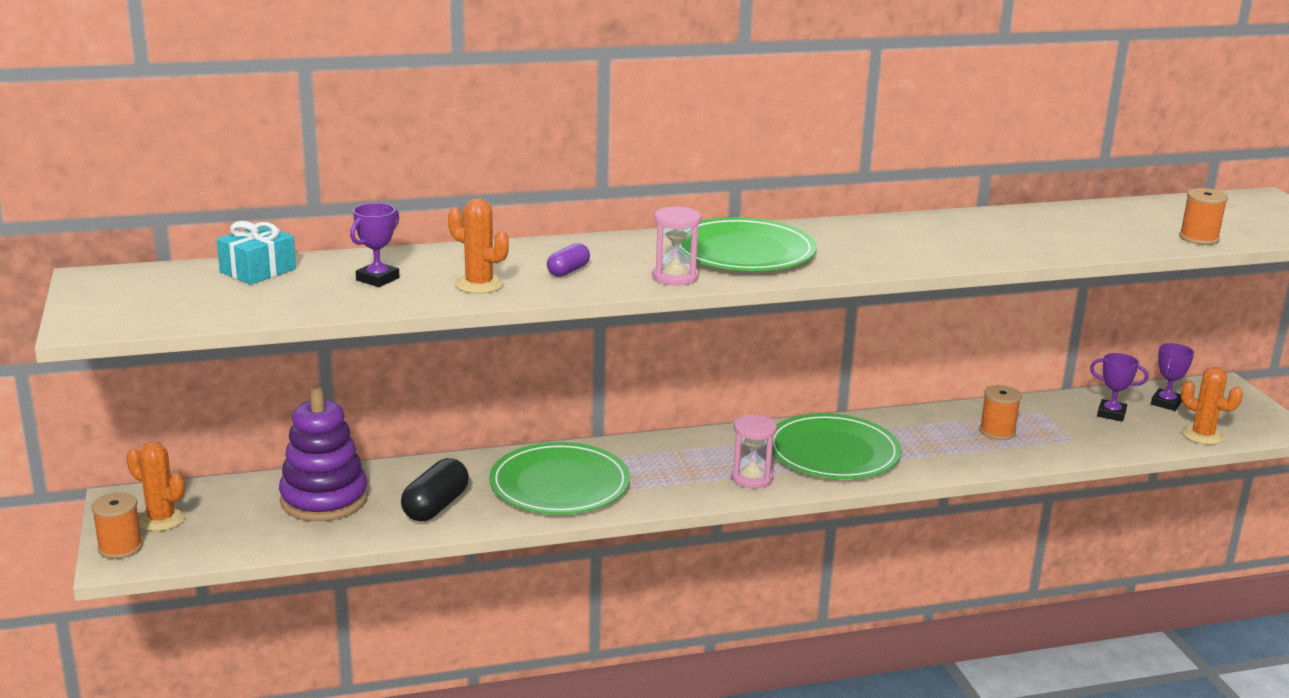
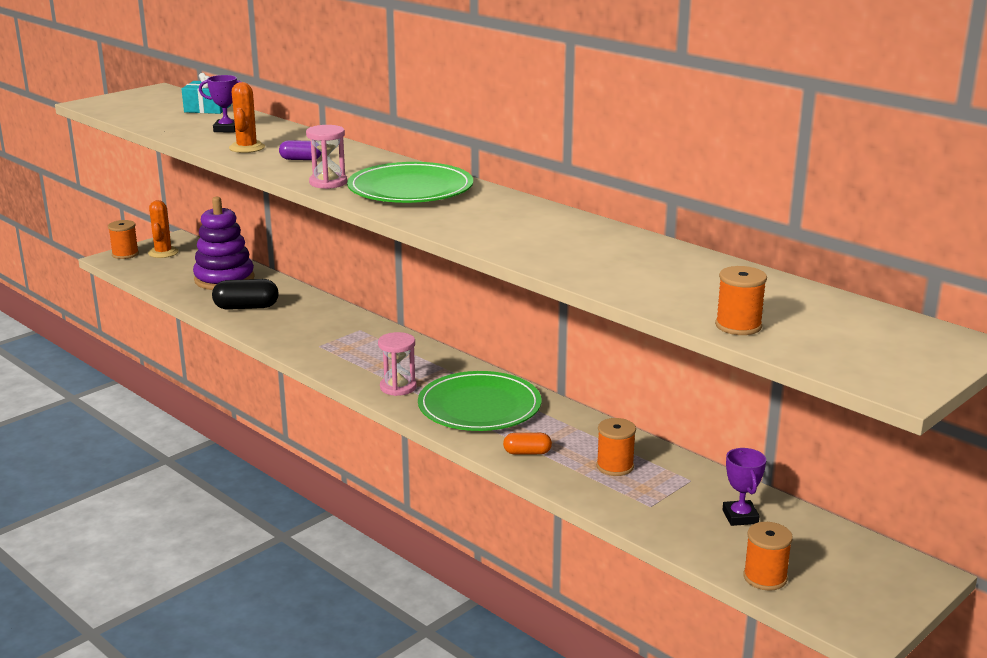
camera: 60 degrees right, 0 degrees up
(559, 484) = (315, 331): green plate -> none
(943, 459) = (527, 452): none -> orange capsule
(1166, 403) = (815, 544): purple trophy -> none
(1202, 435) = (765, 577): orange cactus -> orange spool

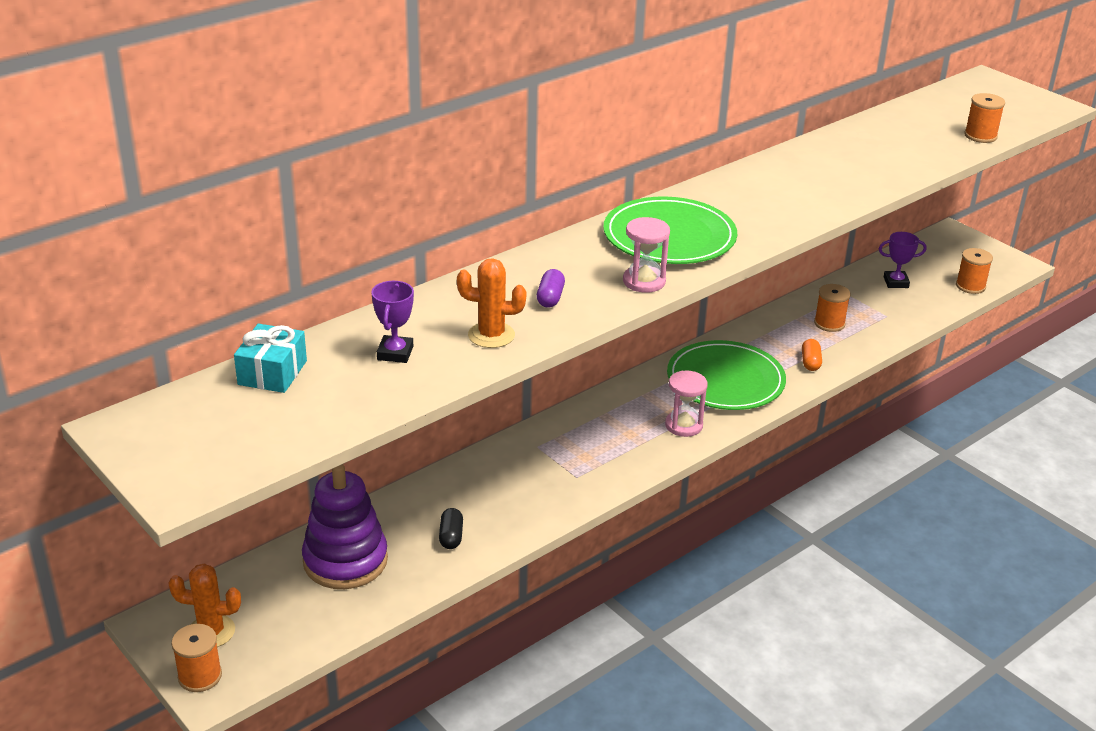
camera: 85 degrees left, 10 degrees up
(246, 307) = (451, 536): black capsule -> black capsule, size x0.59

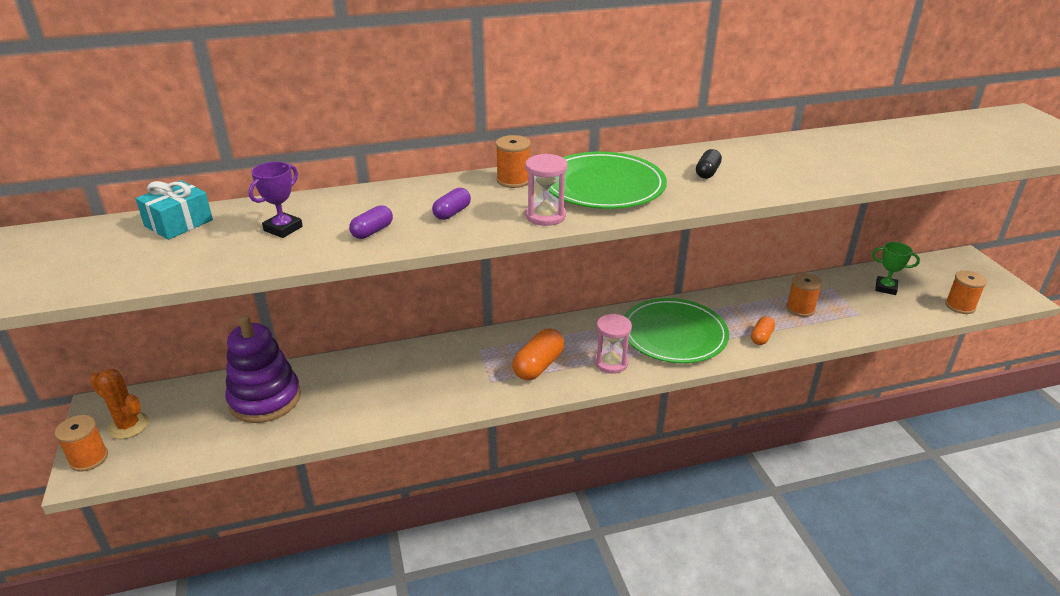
camera: 25 degrees right, 0 degrees up
(451, 536) = (356, 403): black capsule -> black capsule (707, 172)
(491, 335) = (372, 231): orange cactus -> purple capsule
(613, 447) = (538, 366): none -> orange capsule
(896, 282) = (885, 288): purple trophy -> green trophy
(980, 136) = (983, 156): orange spool -> orange spool (513, 180)

